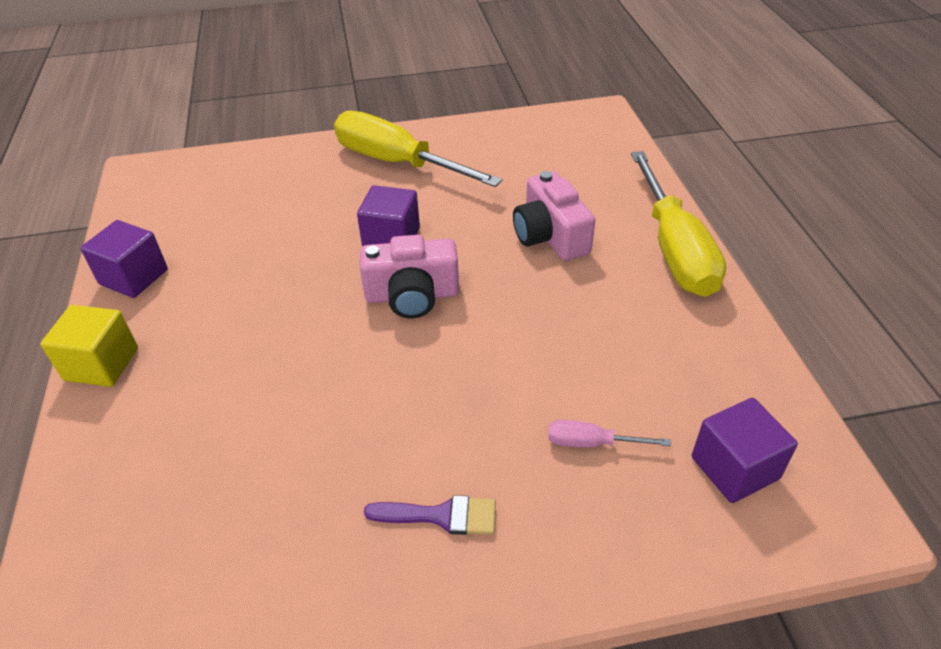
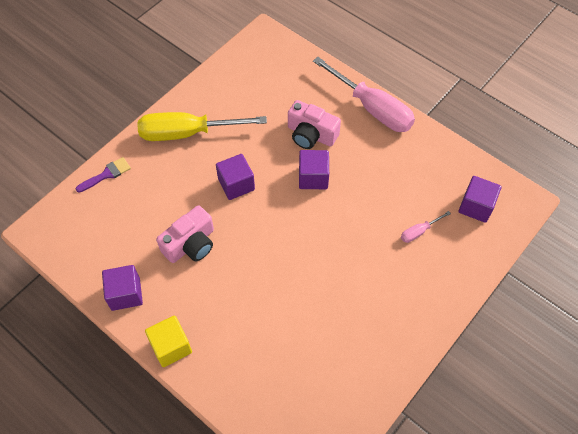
camera: 40 degrees left, 15 degrees up
(412, 295) = (280, 210): pink camera -> pink camera (191, 244)
(441, 516) = (392, 302): purple brush -> purple brush (107, 174)
(500, 283) = (313, 177): none -> purple cube
(674, 249) = (372, 108): yellow screwdriver -> pink screwdriver

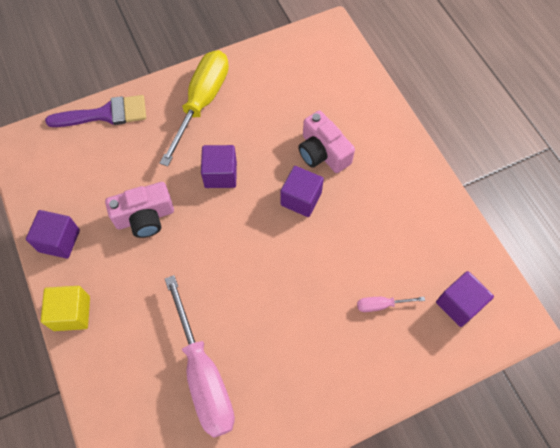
camera: 25 degrees right, 5 degrees up
(107, 174) = (105, 114): purple brush -> purple brush, size x1.65
(188, 133) = (202, 103): yellow screwdriver -> yellow screwdriver turned 90 degrees clockwise
(372, 108) = (401, 149): pink screwdriver -> pink screwdriver (203, 374)

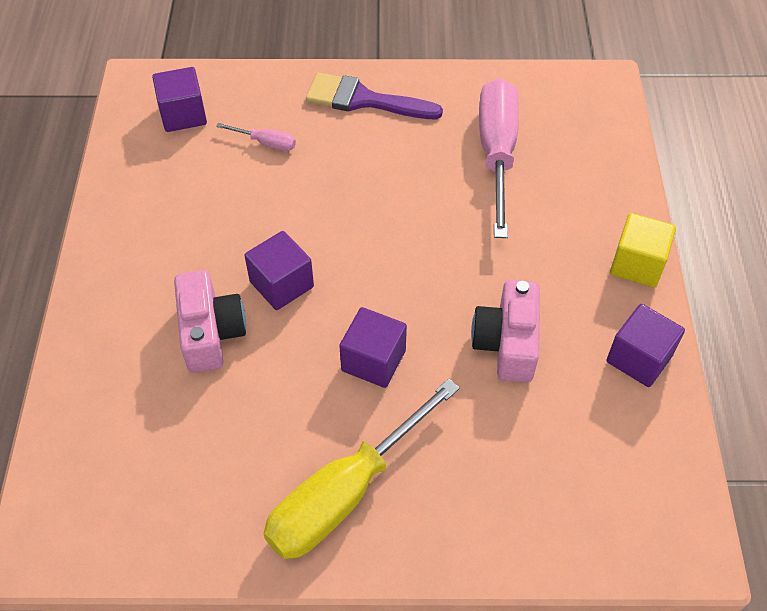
camera: 155 degrees left, 10 degrees down
(105, 114) = (519, 542): purple brush -> purple brush (363, 100)
(145, 217) = (507, 343): pink camera -> pink camera turned 90 degrees counterclockwise

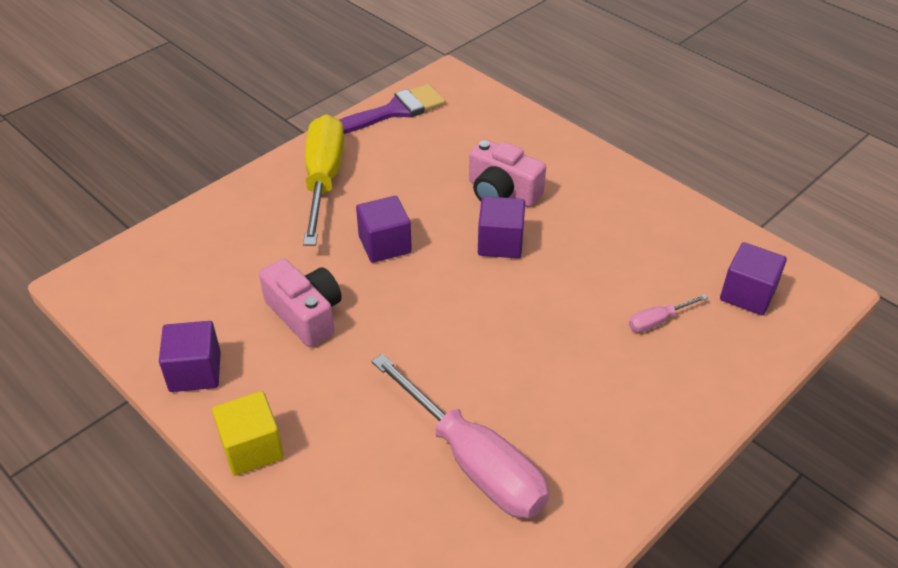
camera: 135 degrees right, 10 degrees down
(363, 100) = (648, 420): purple brush -> purple brush (394, 111)

